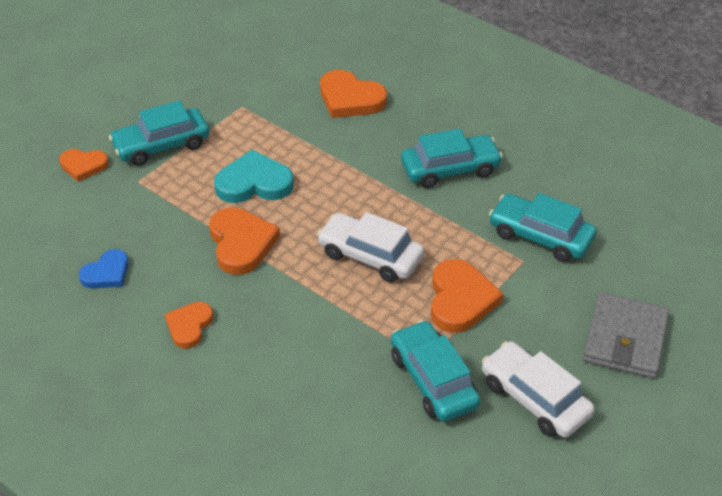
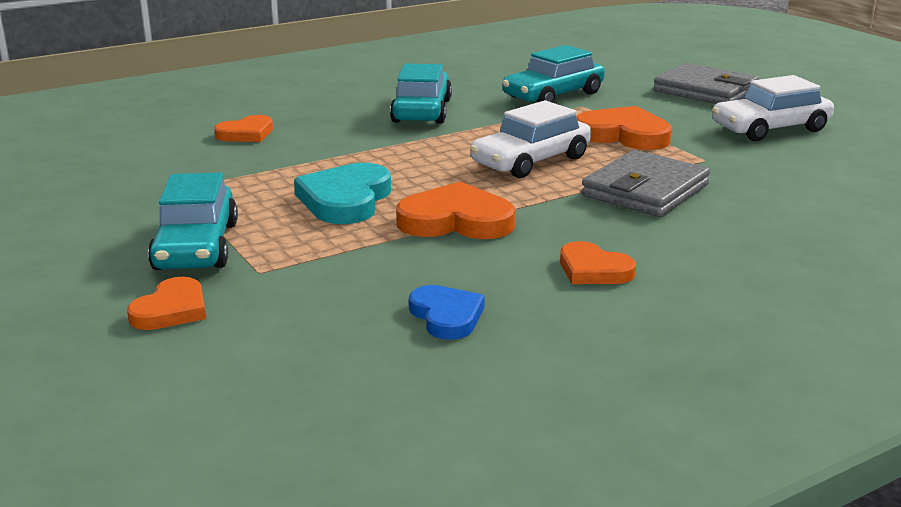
camera: 70 degrees left, 20 degrees down
(339, 332) = (645, 190): none -> grey wallet
(350, 99) = (246, 134): orange heart -> orange heart, size x0.63
(433, 380) = (735, 161): turquoise car -> none

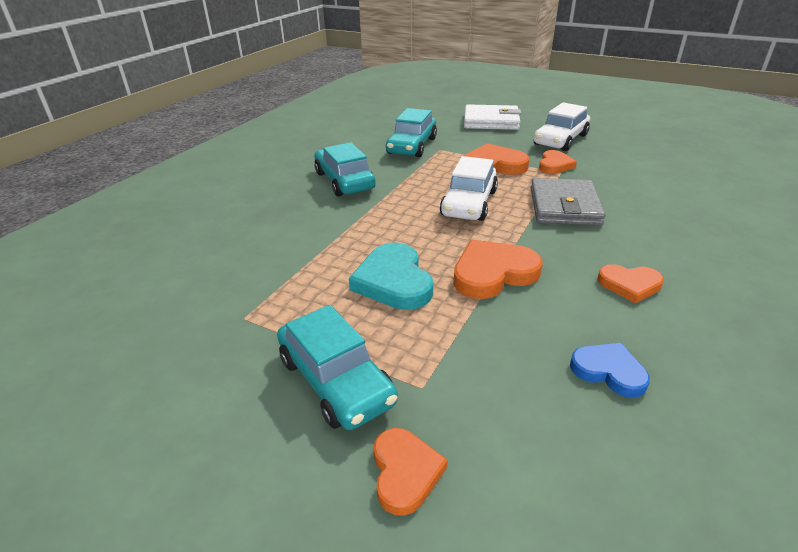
camera: 30 degrees left, 10 degrees up
(246, 134) = (236, 240): orange heart -> orange heart (554, 165)
(705, 91) = (491, 121): grey wallet -> white wallet

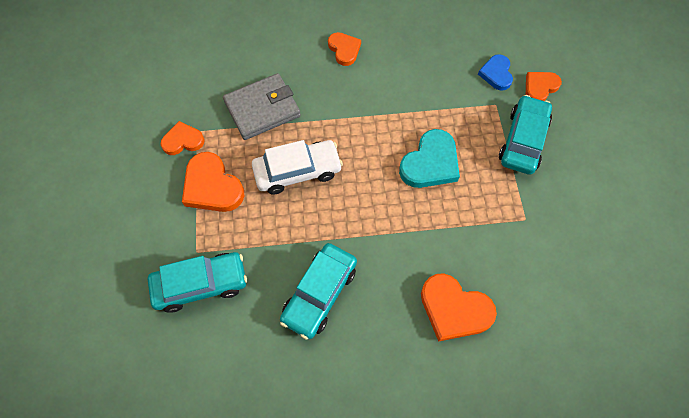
camera: 125 degrees left, 30 degrees up
(491, 121) = (83, 242): white wallet -> none
(493, 273) = (381, 116): orange heart -> orange heart (454, 309)
(560, 140) = (114, 156): white car -> none
(608, 371) = (425, 41): blue heart -> blue heart (496, 74)

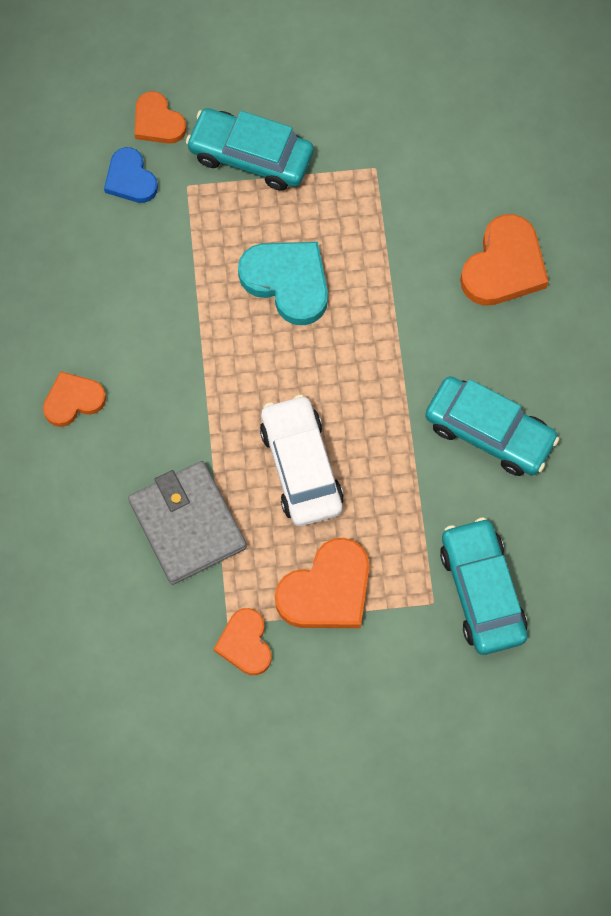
camera: 90 degrees left, 5 degrees up
(496, 74) = (130, 179): blue heart -> blue heart turned 60 degrees clockwise

